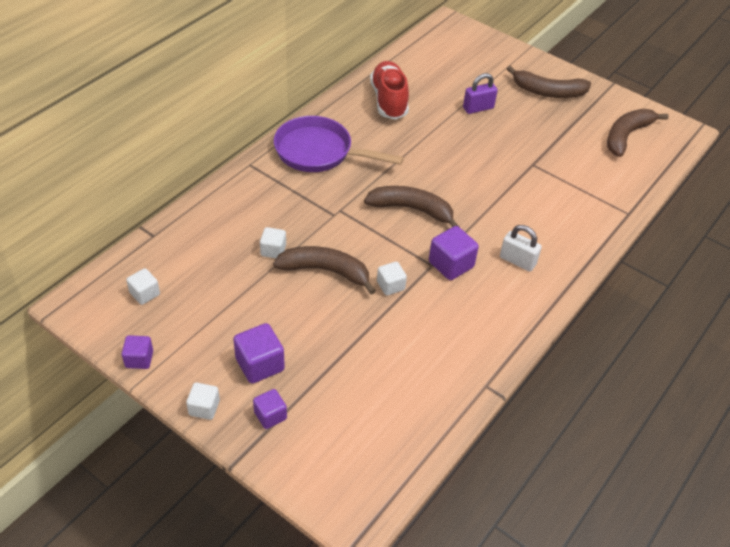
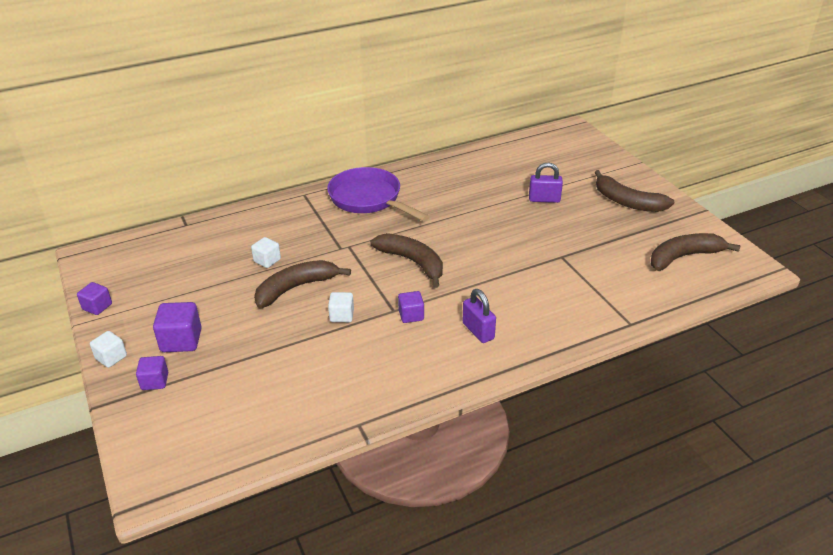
camera: 30 degrees right, 10 degrees down
(145, 294) = (143, 263): white cube -> none
(325, 271) = (296, 288): brown banana -> brown banana turned 75 degrees counterclockwise
(389, 100) = (464, 175): red shoe -> none
(451, 264) = (411, 315): purple cube -> purple cube, size x0.63
(517, 261) = (478, 331): white padlock -> purple padlock

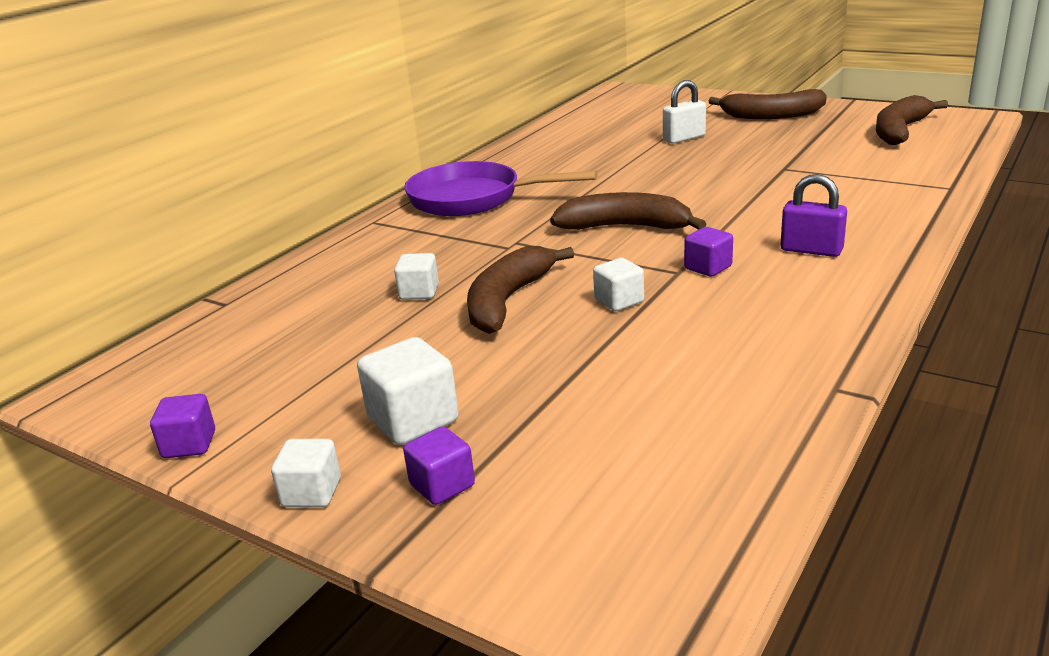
camera: 30 degrees left, 10 degrees down
(181, 340) = (413, 420): purple cube -> white cube
(544, 199) = (684, 138): purple padlock -> white padlock

